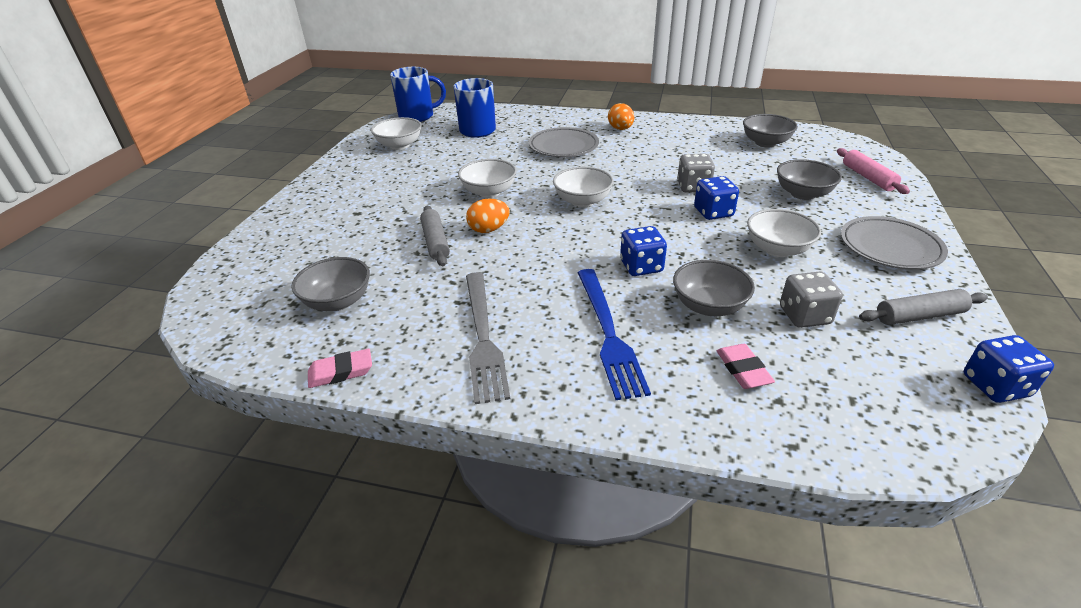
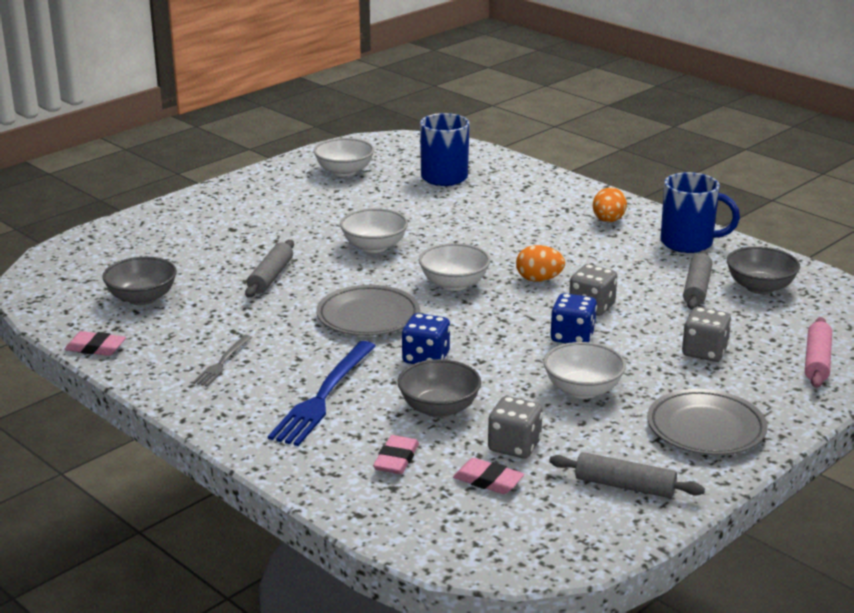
camera: 30 degrees right, 10 degrees down
(418, 116) = (401, 142): blue mug -> blue mug (688, 243)
(483, 337) = (222, 363): grey fork -> grey fork, size x0.53
(489, 229) = (330, 281): orange egg -> orange egg (539, 279)
(563, 147) = (513, 222): grey plate -> grey plate (368, 317)
(734, 155) = (696, 288): none -> grey rolling pin
(803, 194) = (704, 352): grey bowl -> grey dice
(833, 356) = (488, 480): none -> pink eraser
(995, 386) = (596, 551): blue dice -> none

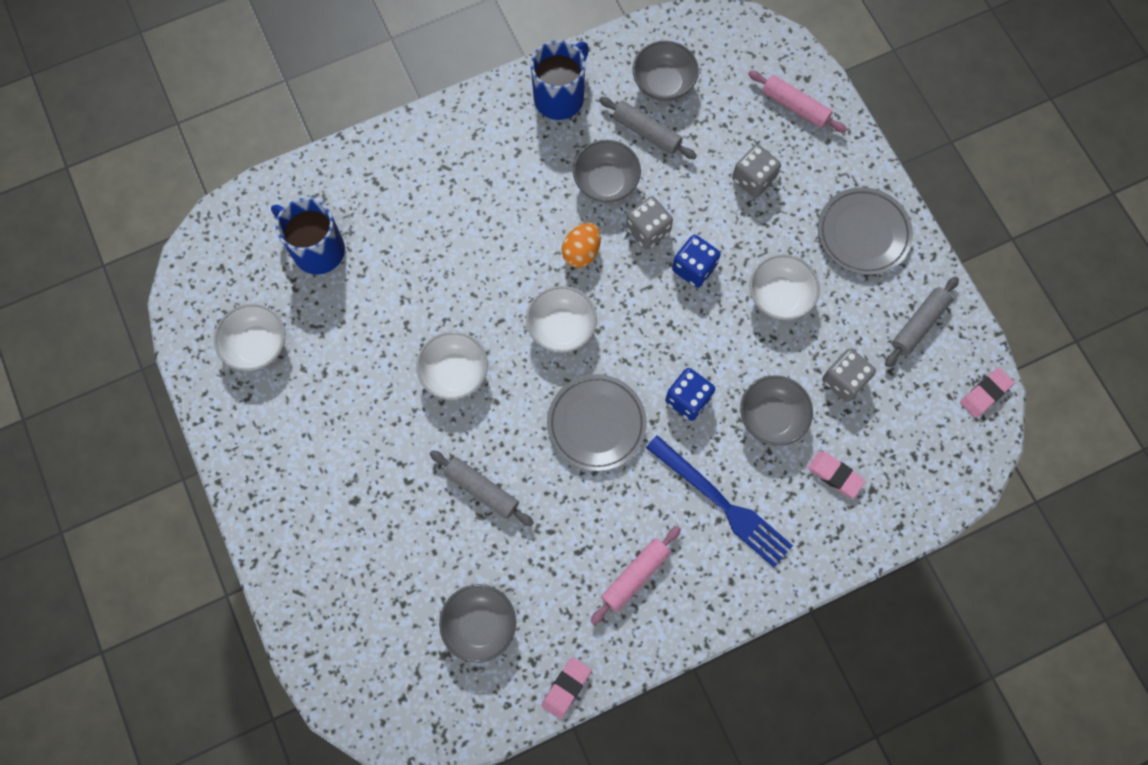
camera: 70 degrees left, 45 degrees up
(222, 363) = (635, 576): grey fork -> pink rolling pin
(488, 480) = (884, 417): pink eraser -> pink eraser (985, 394)
(608, 221) = (486, 142): orange egg -> none
(623, 278) = (606, 182): none -> grey bowl

